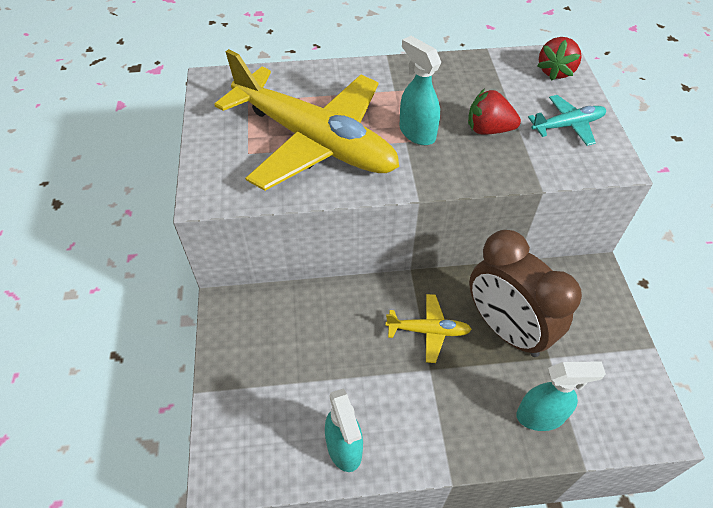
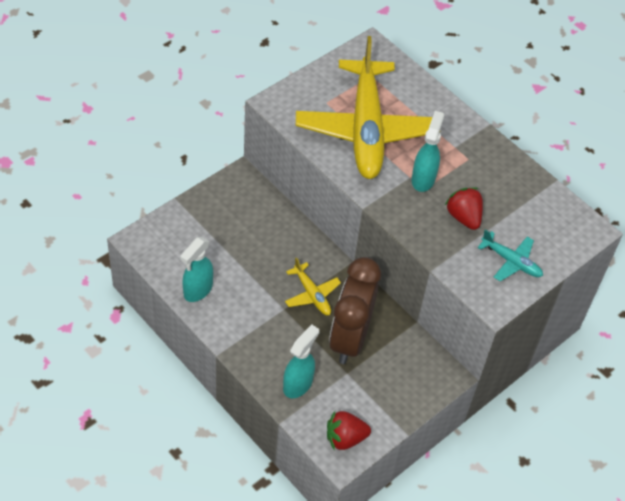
camera: 50 degrees right, 0 degrees up
(541, 416) = (298, 384): turquoise spray bottle -> turquoise spray bottle turned 105 degrees counterclockwise
(555, 71) = (568, 232): red strawberry -> red strawberry (345, 438)

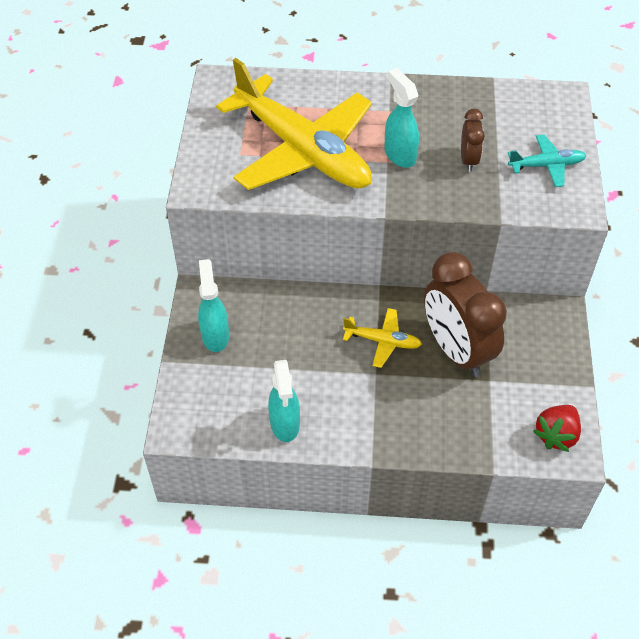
camera: 40 degrees left, 0 degrees up
(298, 384) = (466, 426): turquoise spray bottle -> turquoise spray bottle (215, 335)
(463, 217) = (468, 160): red strawberry -> brown clock

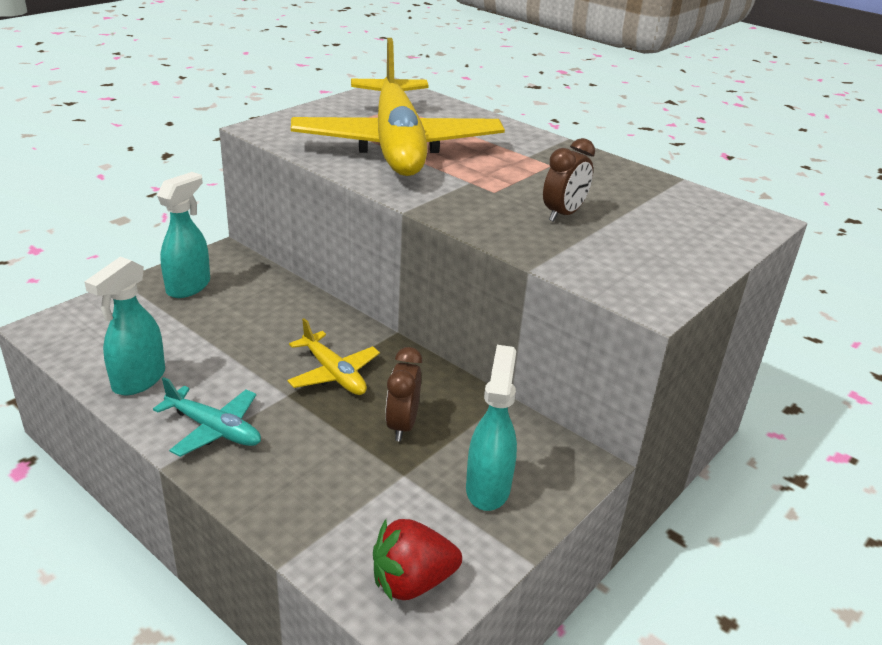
camera: 35 degrees right, 20 degrees down
(399, 155) = (490, 182): turquoise spray bottle -> turquoise spray bottle (488, 488)
(456, 350) = (402, 425): brown clock -> brown clock, size x0.47
(546, 166) = (656, 254): turquoise plane -> turquoise plane (213, 429)

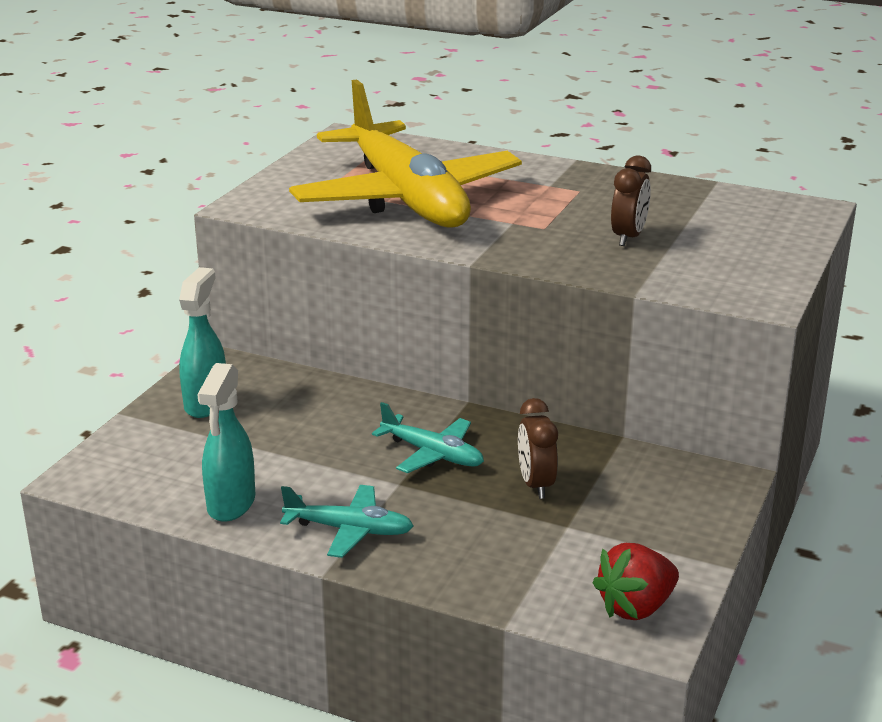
camera: 15 degrees left, 5 degrees down
(333, 373) = (432, 454): yellow plane -> turquoise plane
(488, 488) = (654, 518): turquoise spray bottle -> none

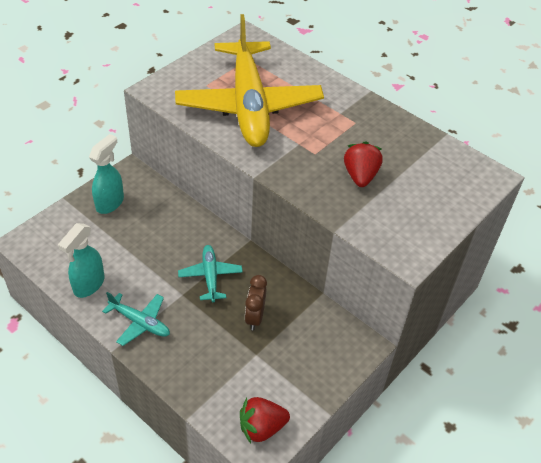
camera: 15 degrees right, 20 degrees up
(432, 454) = (210, 276): turquoise plane -> turquoise plane turned 150 degrees counterclockwise
(628, 237) = (360, 176): brown clock -> red strawberry

